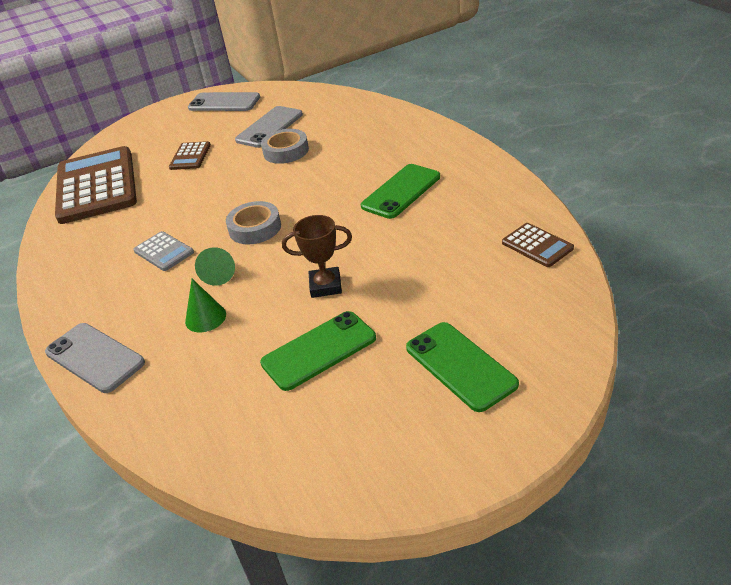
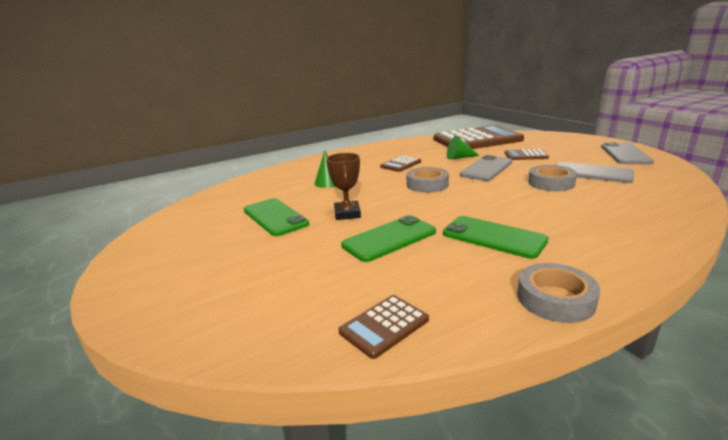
camera: 85 degrees right, 15 degrees down
(95, 357) = (306, 164): grey phone -> grey phone (486, 169)
(163, 252) = (400, 164): grey calculator -> brown calculator
(219, 273) = (373, 181): green cone -> green cone (459, 157)
(460, 366) = (219, 272): green phone -> green phone (389, 239)
(496, 173) = (555, 299): none -> grey tape

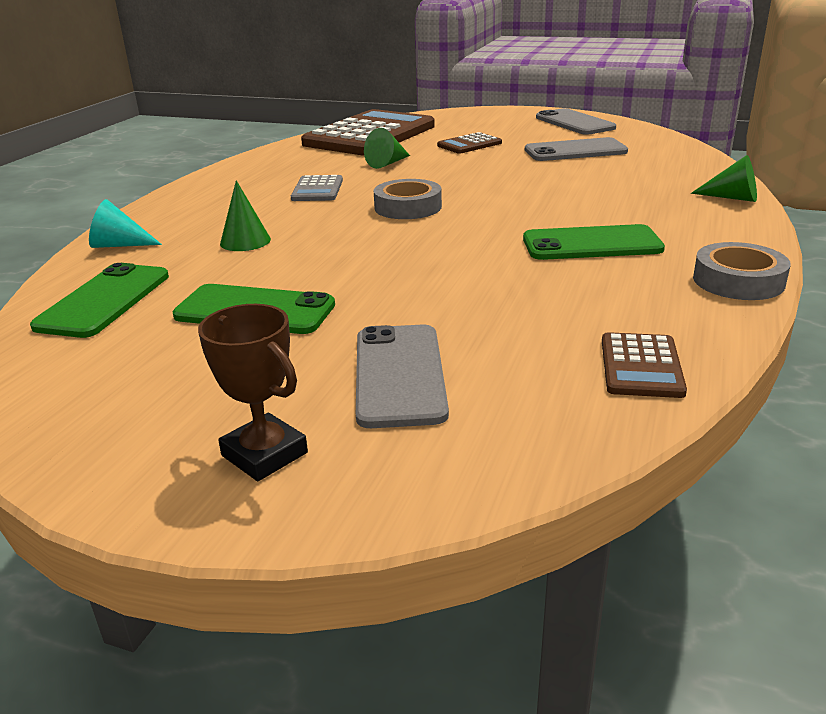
camera: 40 degrees left, 5 degrees up
(283, 171) = (119, 245): none -> turquoise cone
(347, 214) = (365, 272): brown trophy -> brown trophy (264, 454)
(389, 239) = (481, 283): green phone -> green phone (104, 301)
(400, 164) = (317, 190): brown calculator -> grey calculator
(486, 169) = (449, 170): grey phone -> grey phone (399, 375)
(551, 183) = (552, 171): grey tape -> none
(665, 236) = (732, 198): none -> green cone

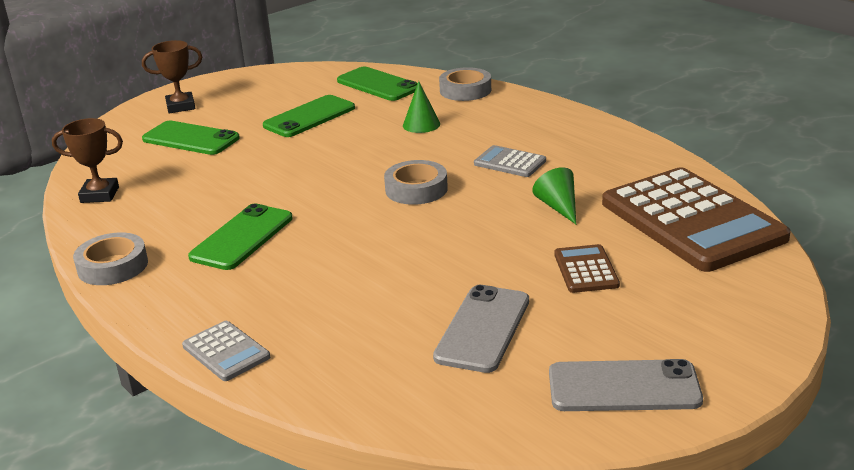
camera: 120 degrees right, 0 degrees up
(119, 245) = (465, 90): turquoise cone -> grey tape
(399, 375) = (190, 139): grey phone -> green phone
(641, 366) = (100, 195): brown calculator -> brown trophy
(732, 198) = (226, 352): green cone -> grey calculator

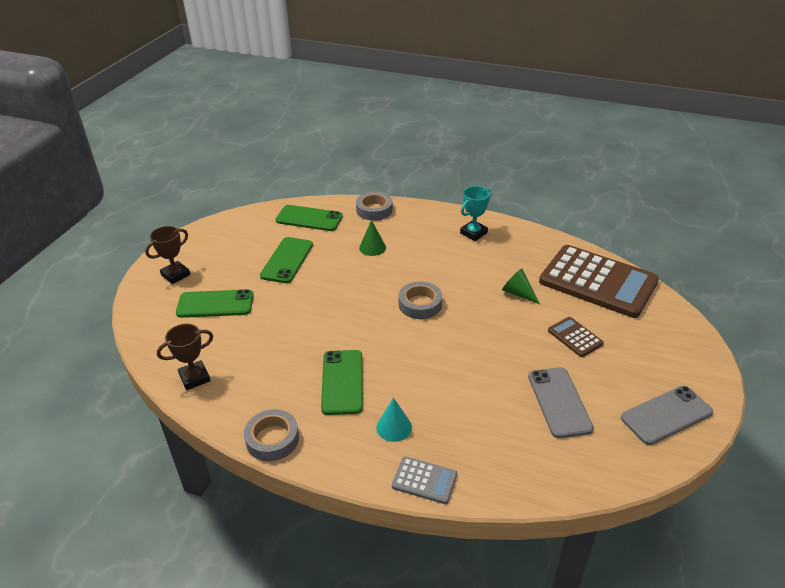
camera: 30 degrees left, 10 degrees up
(250, 293) = (394, 427): none -> turquoise cone
(510, 162) = (458, 265): grey calculator -> none
(569, 135) = (473, 233): none -> turquoise trophy

